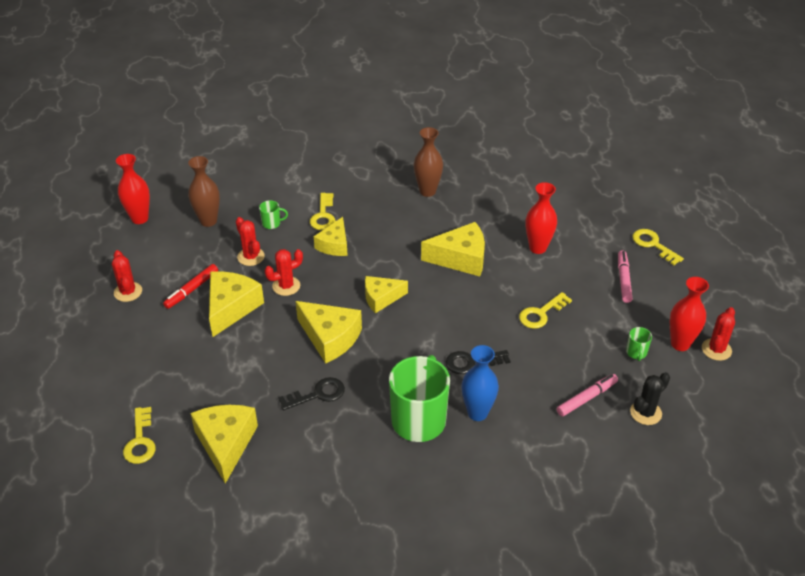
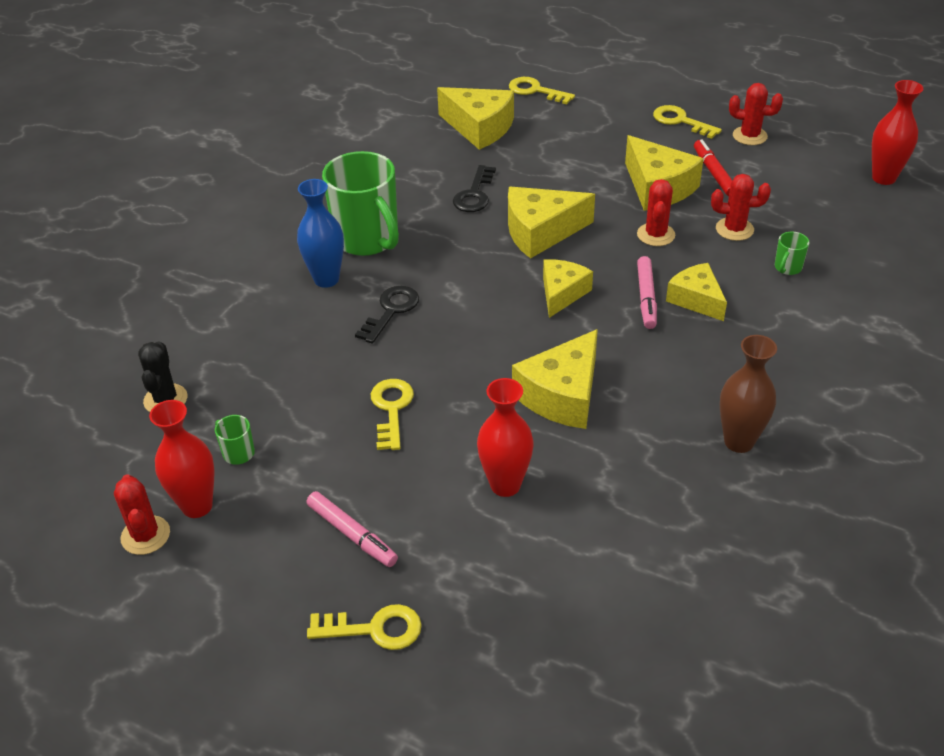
camera: 130 degrees right, 0 degrees up
(208, 221) = (836, 223): brown vase -> none
(323, 215) = (767, 316): yellow key -> yellow key (680, 121)
(586, 398) = (241, 366): pink marker -> pink marker (646, 298)

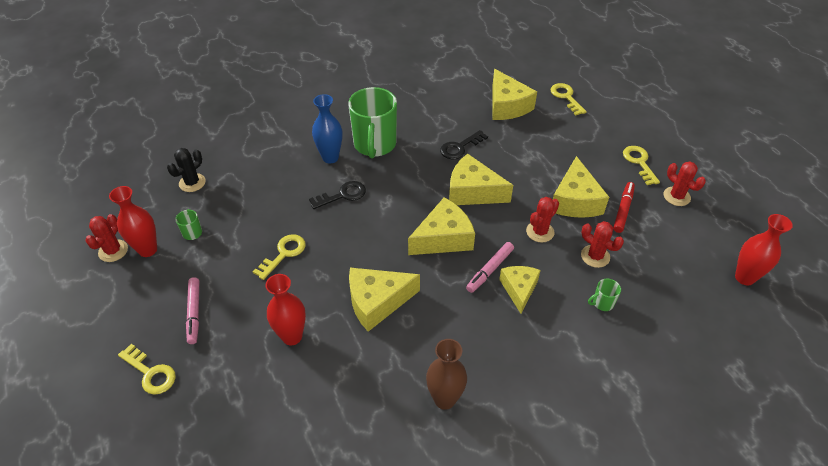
camera: 35 degrees right, 5 degrees up
(562, 293) = (443, 238): yellow cheese -> yellow cheese, size x1.51

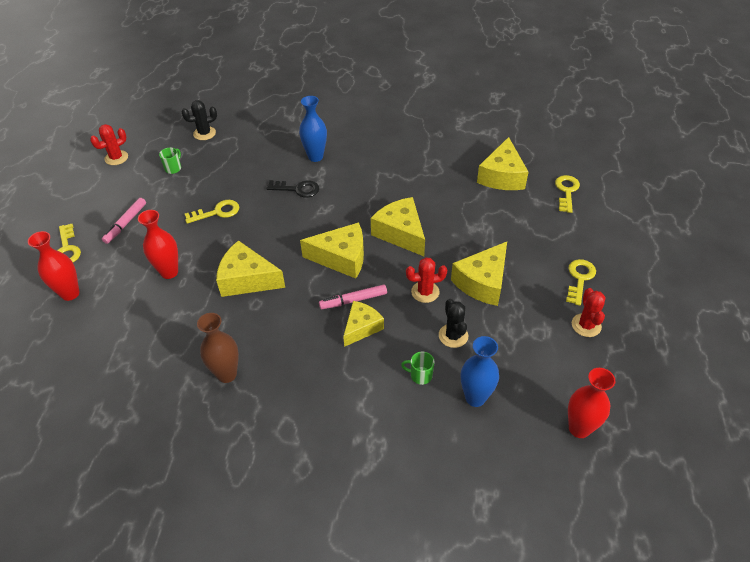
camera: 35 degrees right, 0 degrees up
(148, 250) = (136, 167): red vase -> red vase (70, 293)
(374, 145) = (358, 161): green mug -> none
(460, 147) = (425, 193): black key -> none
(595, 256) = (453, 336): red cactus -> black cactus
(623, 210) = (519, 311): red marker -> none
(657, 297) = (475, 398): none -> blue vase

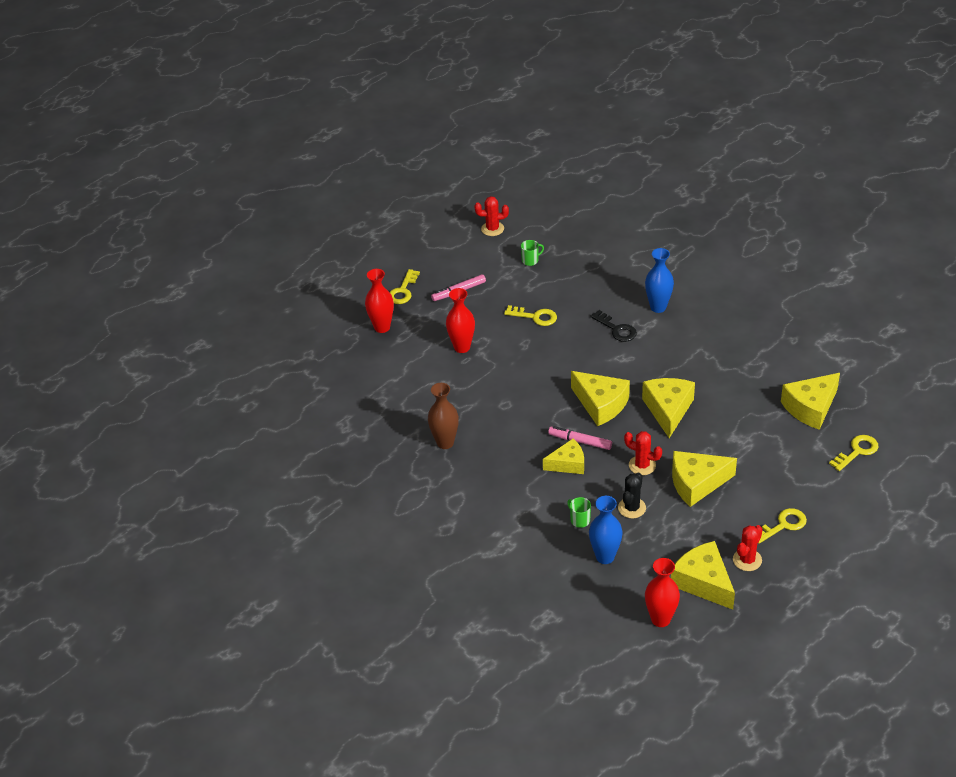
camera: 40 degrees right, 5 degrees down
(204, 133) = (581, 239): black cactus -> none
(247, 279) = (514, 383): yellow cheese -> yellow cheese (703, 582)

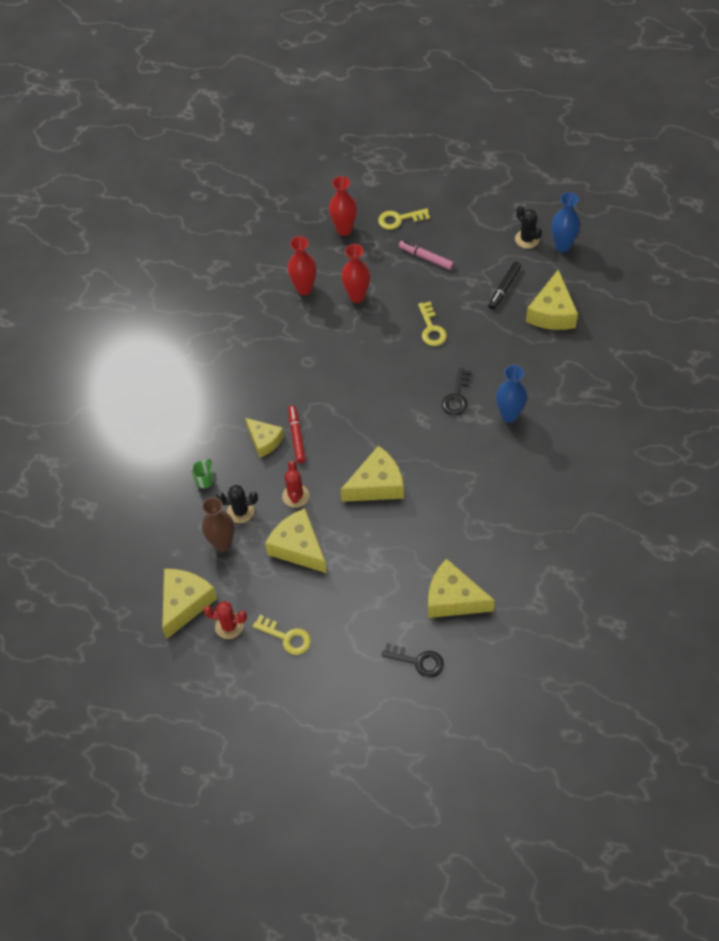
camera: 60 degrees right, 15 degrees up
(445, 443) = (237, 343): brown vase -> brown vase (222, 543)
(492, 229) = (527, 239): red cactus -> black cactus
(530, 260) = (504, 288): green mug -> black marker
(580, 441) = (296, 436): pink marker -> red marker
(601, 404) = (351, 430): yellow cheese -> yellow cheese (552, 312)
(605, 557) = (174, 517): blue vase -> blue vase (562, 246)
(660, 619) = (127, 589): red vase -> red vase (304, 288)
(857, 451) = (418, 661): yellow key -> black key

